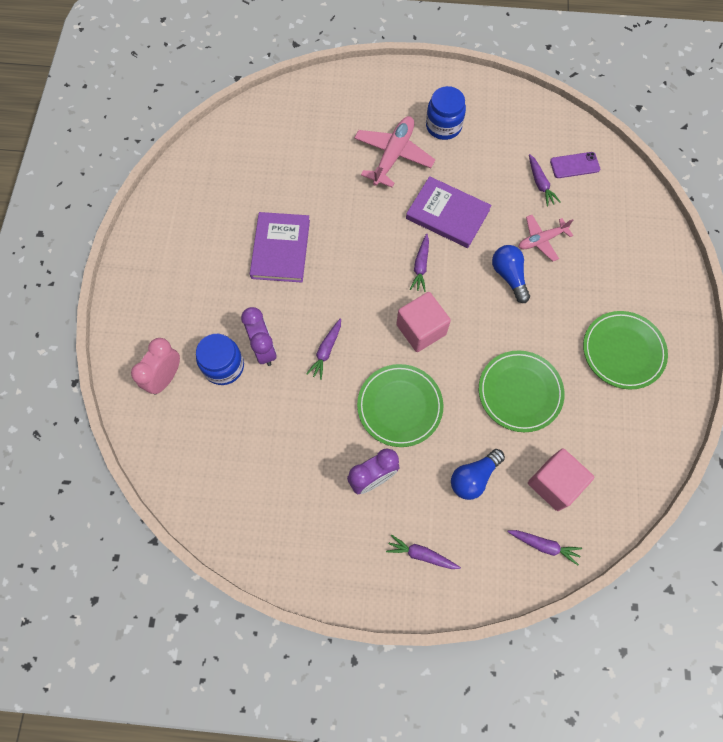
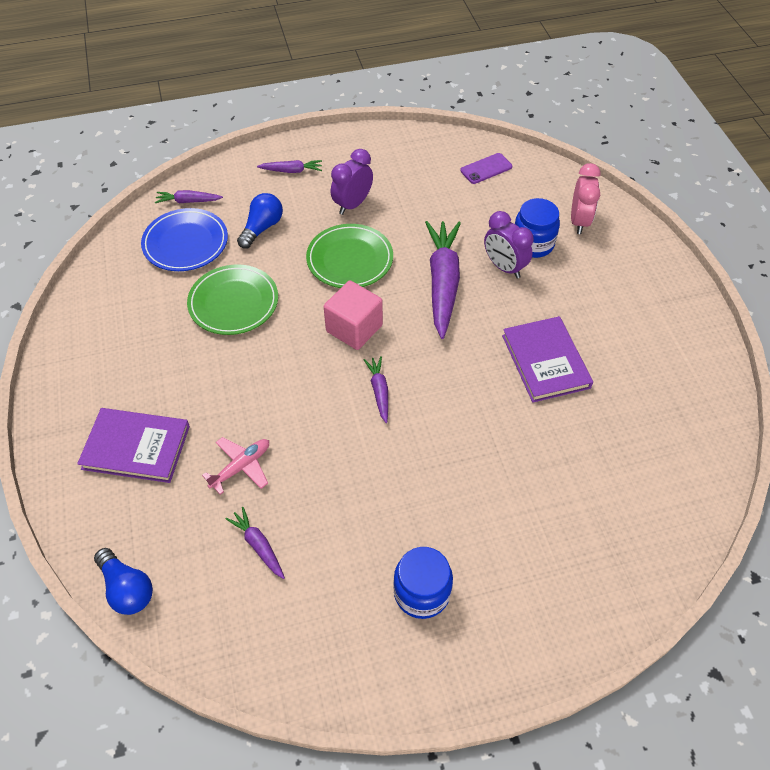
camera: 160 degrees right, 15 degrees down
(326, 351) = (442, 282): purple carrot -> purple carrot, size x2.11
(393, 155) = (472, 521): pink plane -> none
(447, 214) = (369, 462): purple book -> purple book (136, 447)
(509, 276) = (272, 411): blue light bulb -> blue light bulb (127, 589)
(554, 483) = (185, 243): pink cube -> blue plate
(574, 165) = (213, 592): purple phone -> purple phone (486, 169)
(623, 351) = (126, 370): green plate -> none

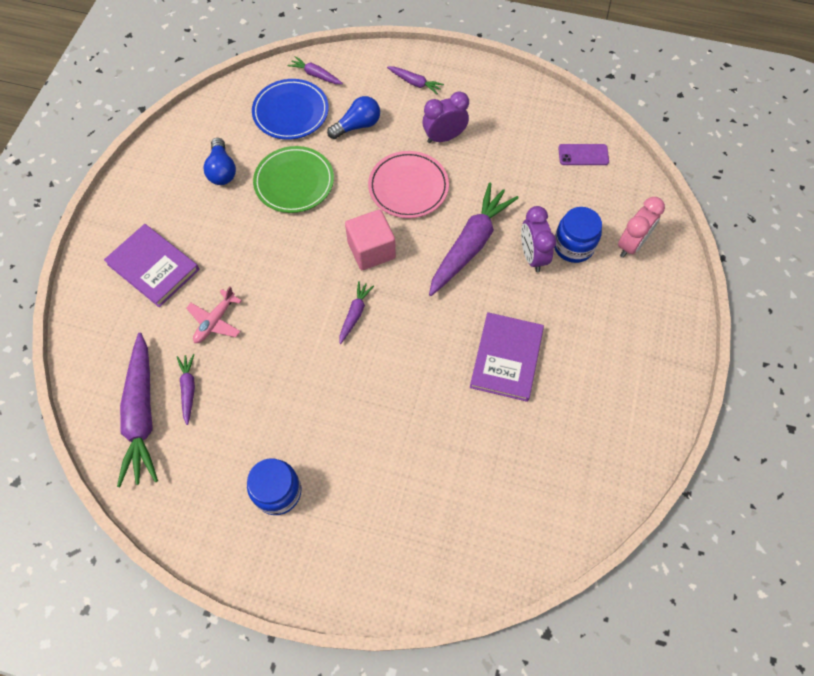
camera: 30 degrees right, 10 degrees up
(127, 589) = (84, 371): blue light bulb -> blue light bulb (222, 170)
(224, 597) = (142, 415): none -> purple carrot
(241, 466) = (215, 321): pink plane -> pink plane turned 135 degrees clockwise
(350, 259) = (408, 187): green plate -> pink plate

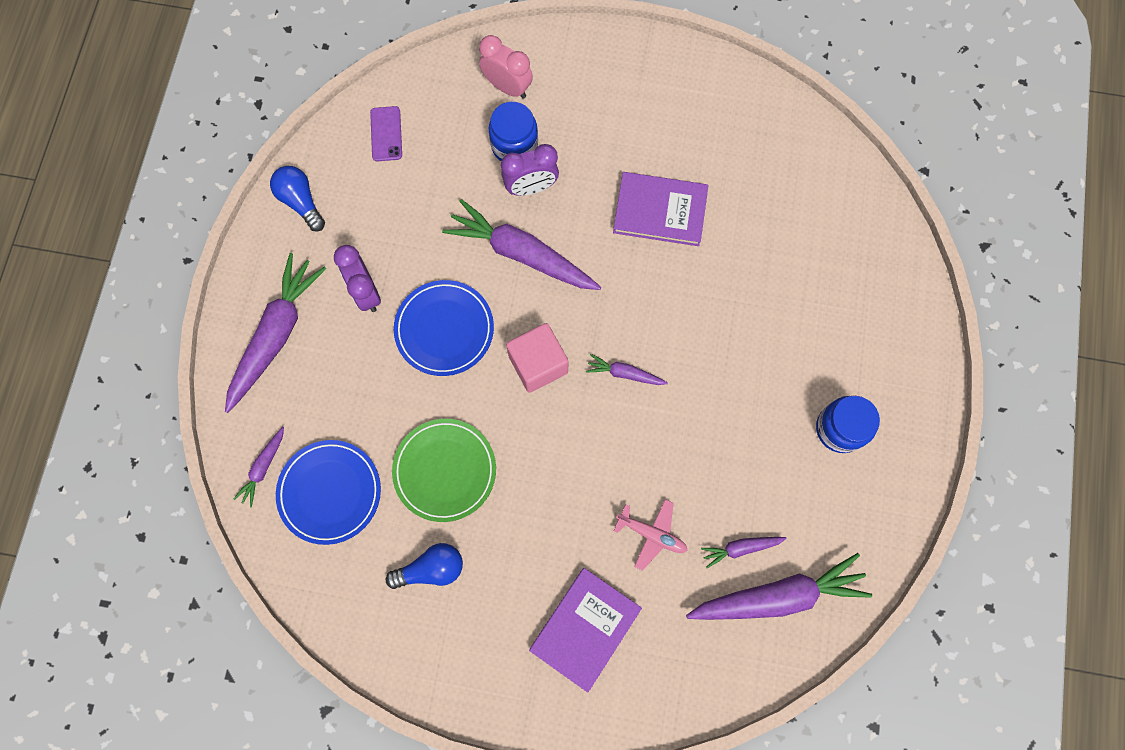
camera: 95 degrees left, 10 degrees up
(357, 126) = (350, 401): blue light bulb -> blue light bulb (301, 202)
(408, 187) = (444, 329): pink plate -> blue plate
(415, 83) = (276, 335): purple carrot -> purple carrot, size x2.11

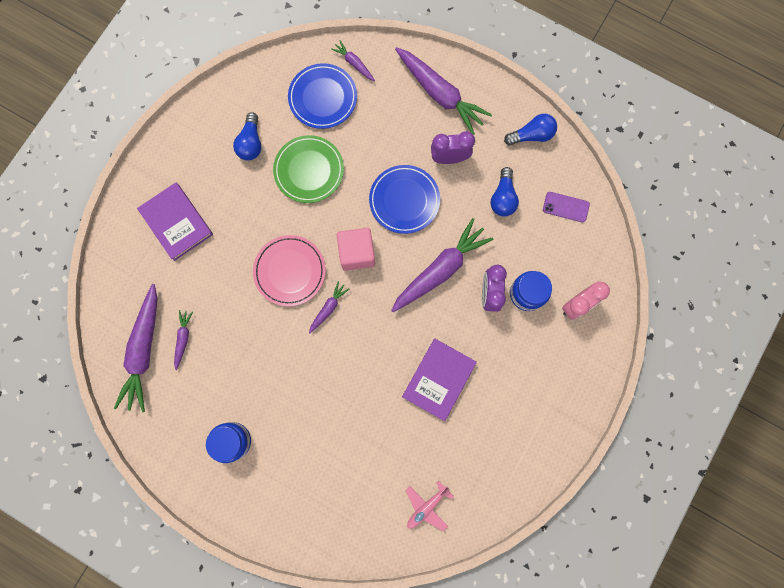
camera: 110 degrees right, 5 degrees up
(399, 210) = (503, 198): none -> blue light bulb
(595, 442) = (290, 271): none -> pink plate
(652, 534) = (216, 285): pink plane -> pink plane (426, 506)

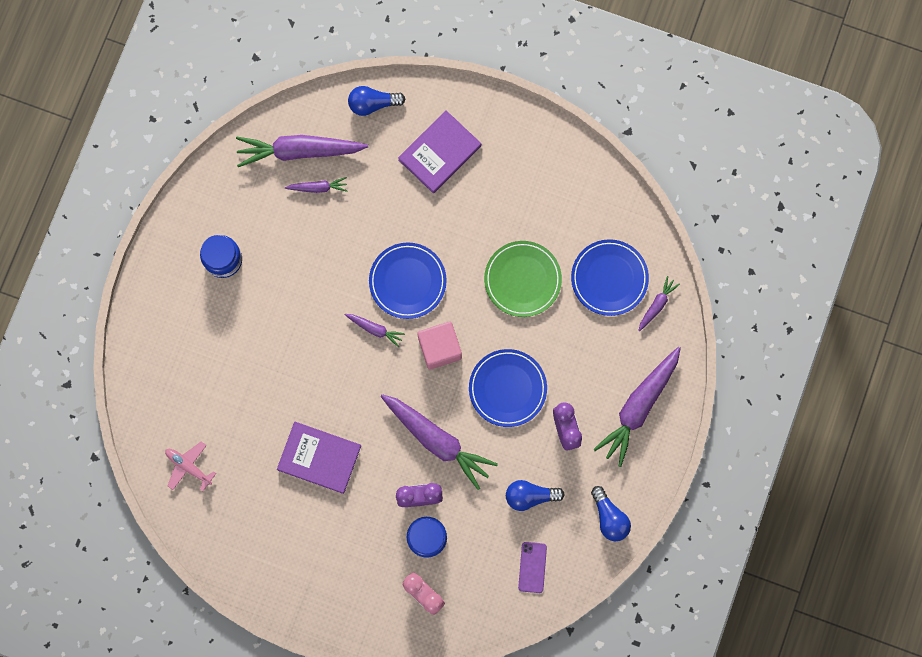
camera: 80 degrees right, 0 degrees up
(251, 143) = (542, 211): blue light bulb -> blue light bulb (373, 104)
(290, 271) = (407, 281): pink plate -> blue plate

